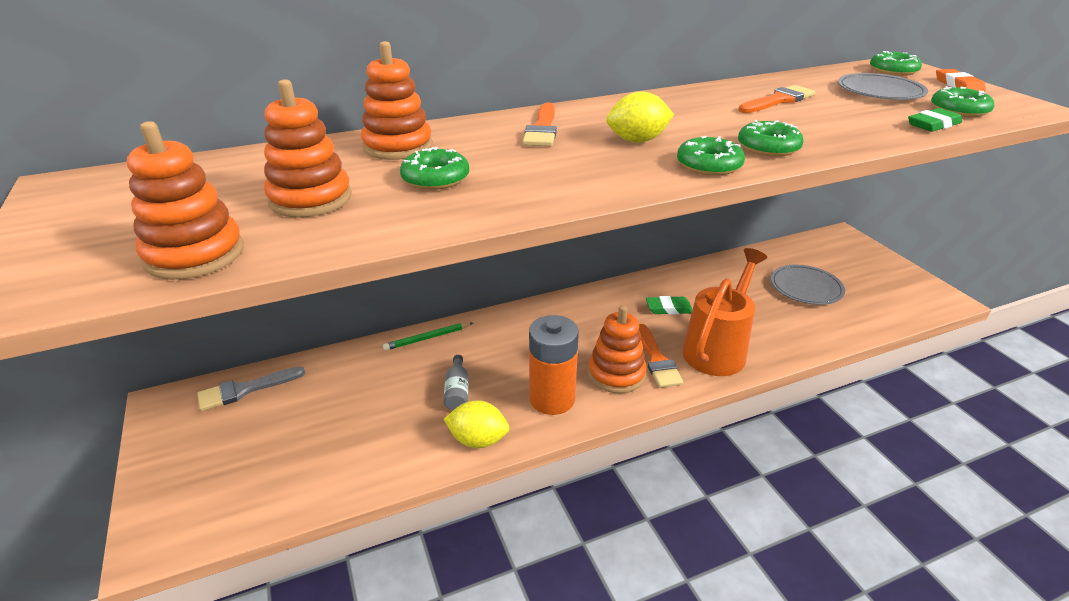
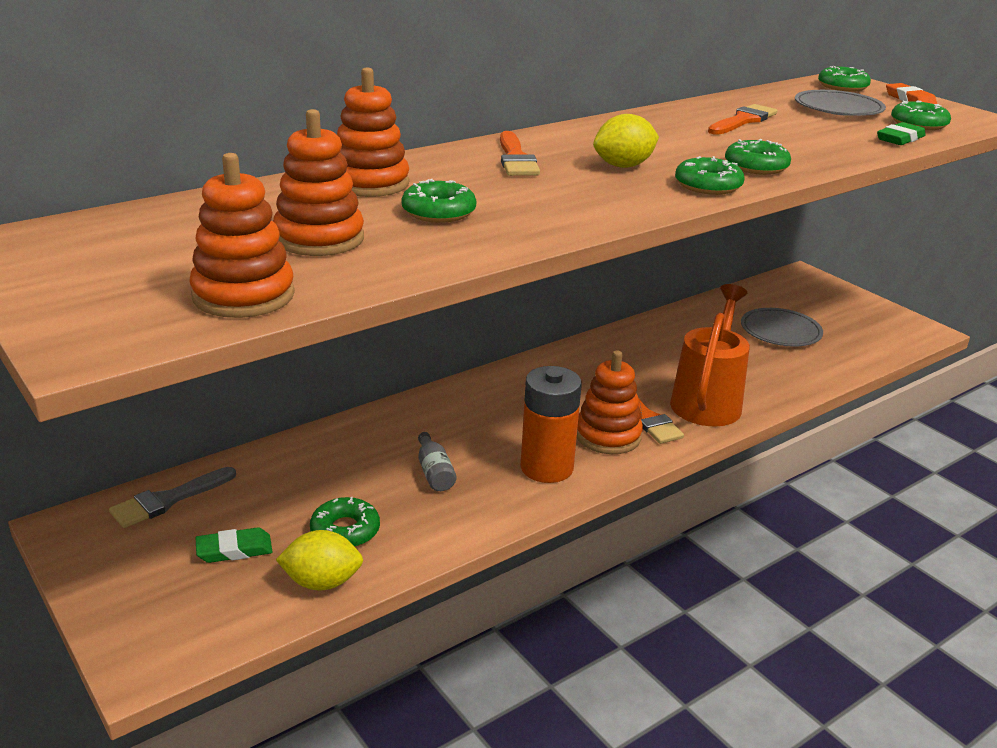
camera: 15 degrees left, 5 degrees down
(363, 438) = (345, 531): none -> green donut
(427, 338) = (371, 422): green pencil -> none
(478, 440) = (481, 516): yellow lemon -> yellow lemon (322, 582)
(668, 308) = (640, 365): green eraser -> green eraser (234, 550)

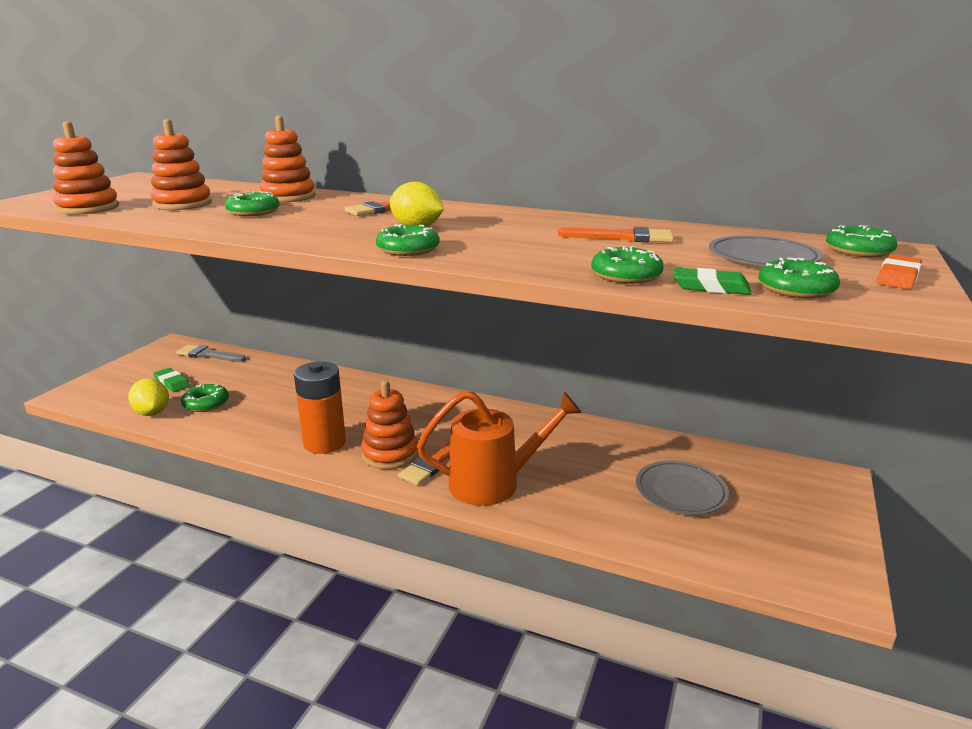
camera: 60 degrees right, 5 degrees down
(434, 472) = (287, 409): grey bottle -> none
(756, 166) = (489, 254): green donut -> green donut (626, 275)

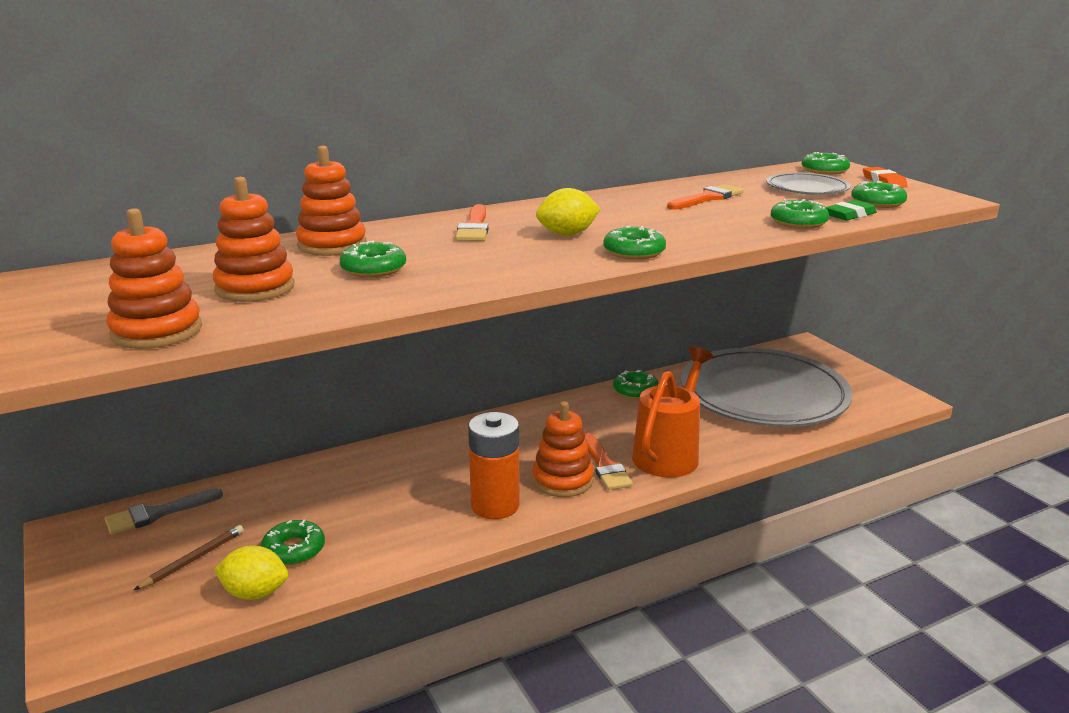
camera: 50 degrees left, 0 degrees up
(172, 383) = (193, 559): green eraser -> brown pencil
(575, 428) = (635, 391): none -> green donut
(680, 491) = (763, 394): grey plate -> grey plate, size x2.20

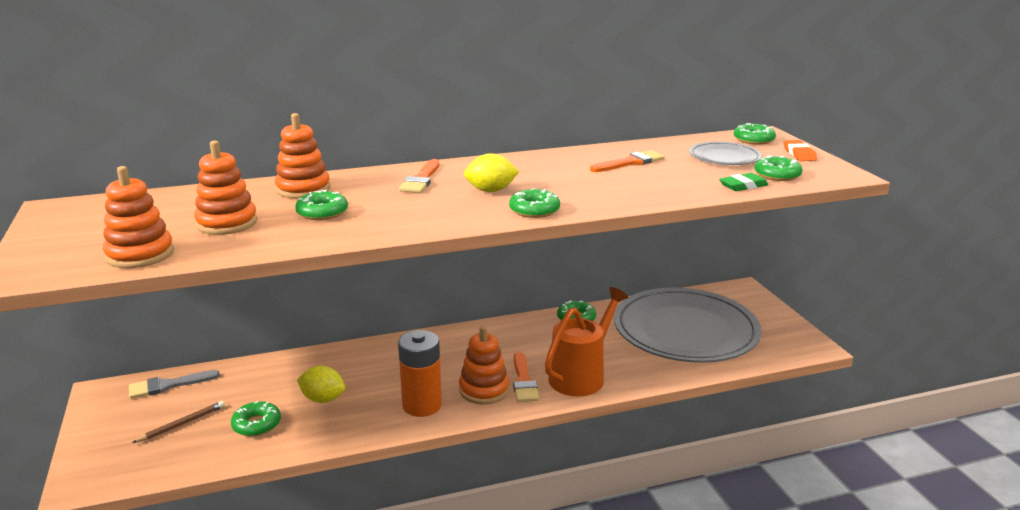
camera: 10 degrees right, 0 degrees up
(255, 593) = (217, 455): yellow lemon -> yellow lemon (323, 399)
(798, 222) = (692, 190): green donut -> none

